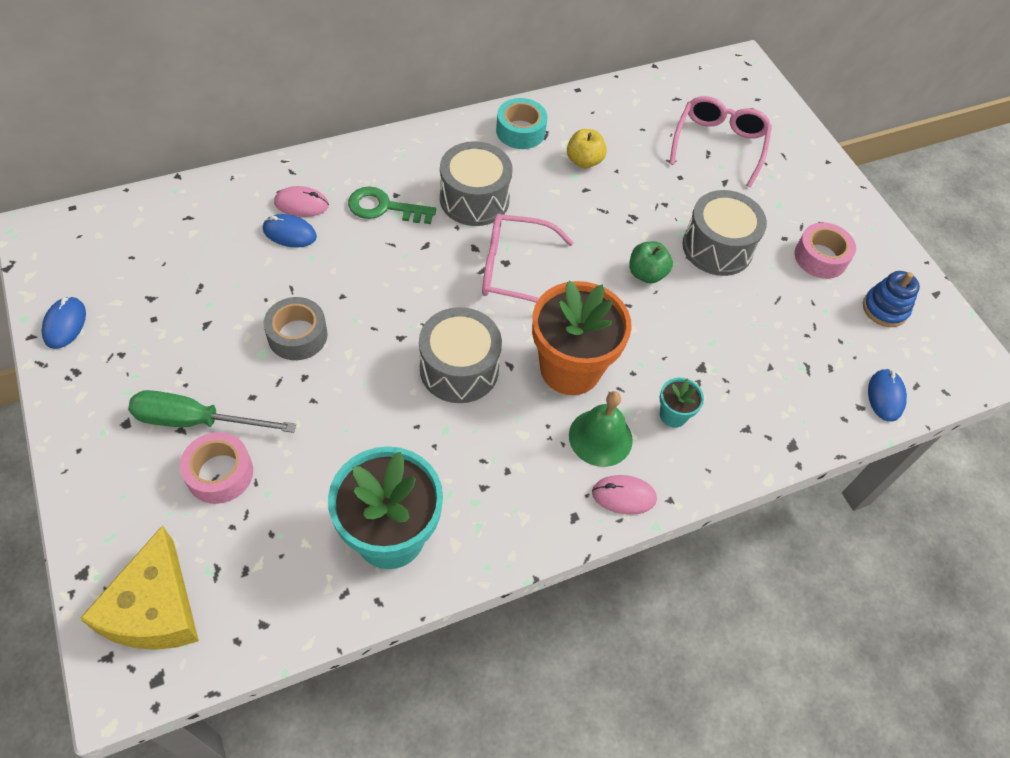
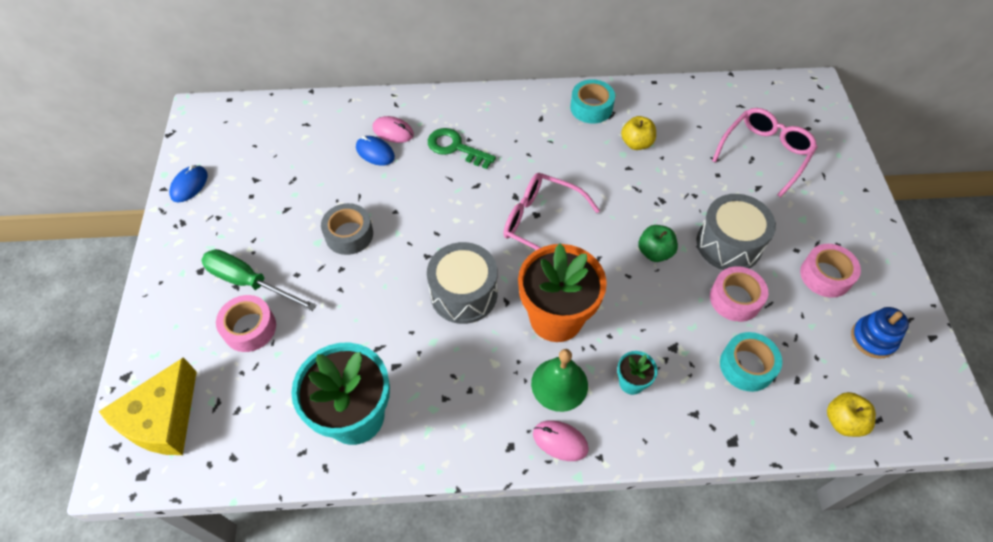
camera: 25 degrees right, 0 degrees up
(474, 199) = (531, 156): grey drum -> none
(743, 302) = (735, 299): none -> pink tape
(779, 367) = (746, 366): none -> turquoise tape
(885, 396) = (843, 421): blue mouse -> yellow apple

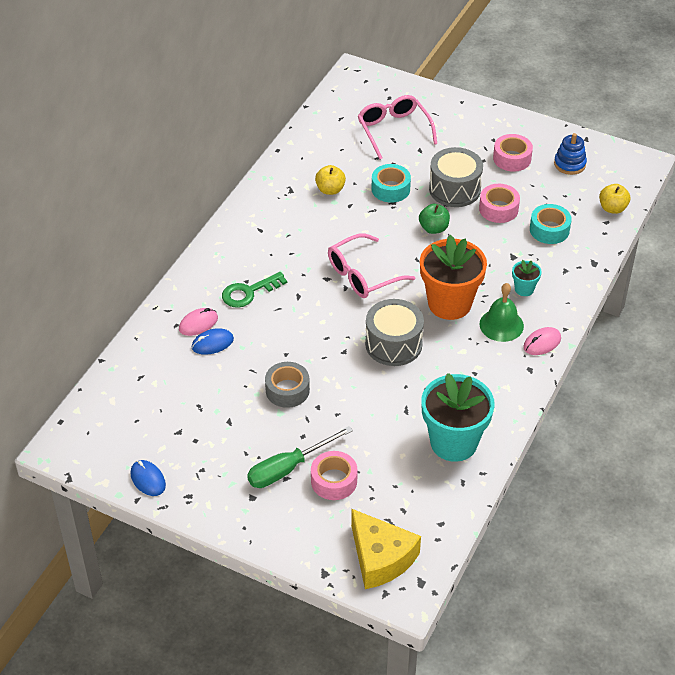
camera: 60 degrees left, 10 degrees down
(591, 107) = (274, 197): turquoise tape -> turquoise tape (390, 189)

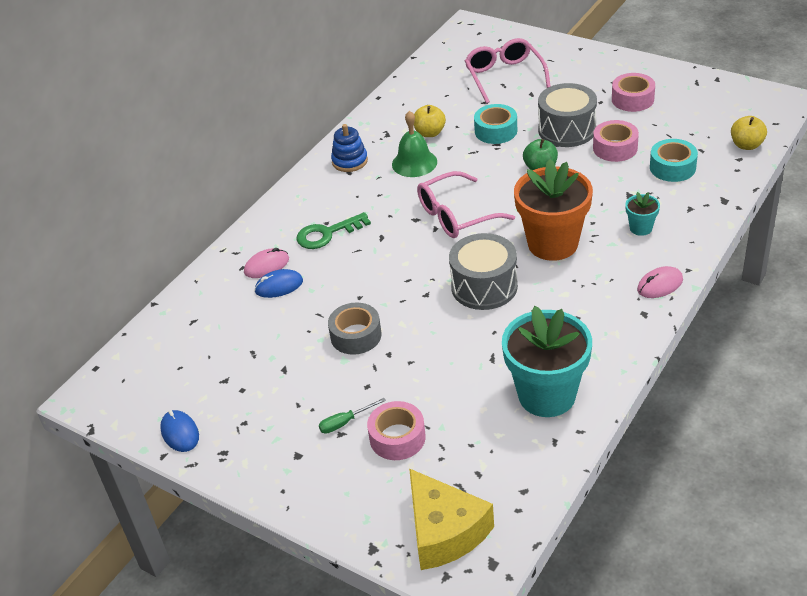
camera: 10 degrees right, 5 degrees down
(288, 468) = (345, 422): green screwdriver -> green screwdriver, size x0.51
(501, 325) = (612, 266): green bell -> green bell (414, 163)
(569, 164) = (697, 103): blue stacking toy -> blue stacking toy (350, 161)

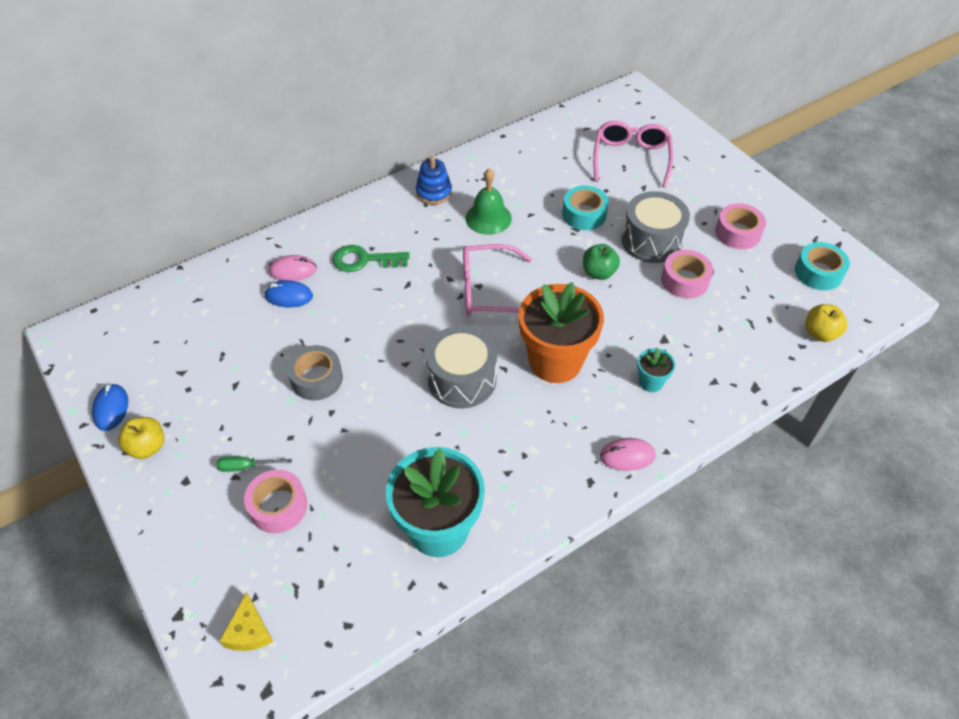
camera: 20 degrees right, 10 degrees up
(430, 133) = (523, 192): yellow apple -> yellow apple (147, 447)
(444, 531) = (249, 631): yellow cheese -> yellow cheese, size x0.53
(672, 167) = (727, 327): turquoise tape -> turquoise tape (818, 272)

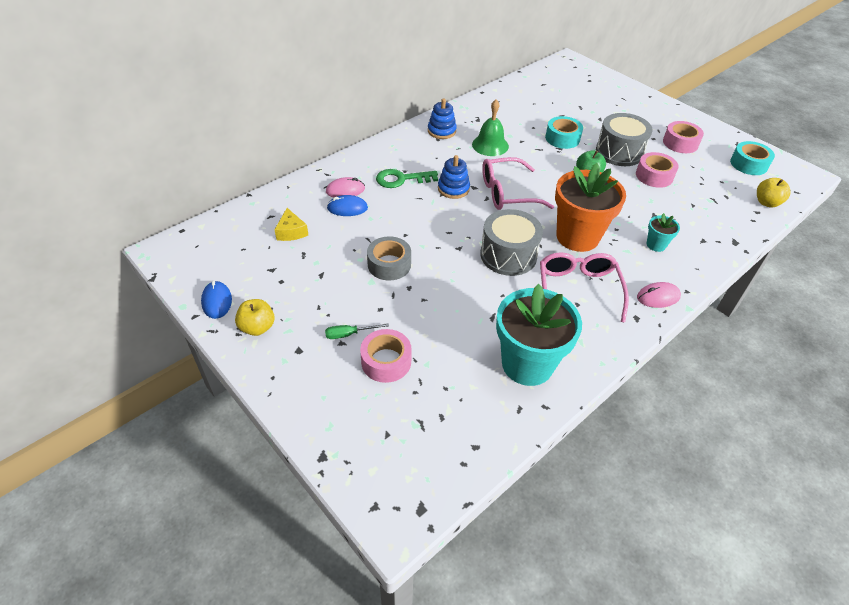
camera: 10 degrees left, 5 degrees down
(249, 631) = (391, 462): yellow cheese -> yellow cheese (291, 232)
(423, 279) = (453, 189): none -> blue stacking toy
(631, 158) = (583, 101): pink glasses -> pink glasses (578, 289)

